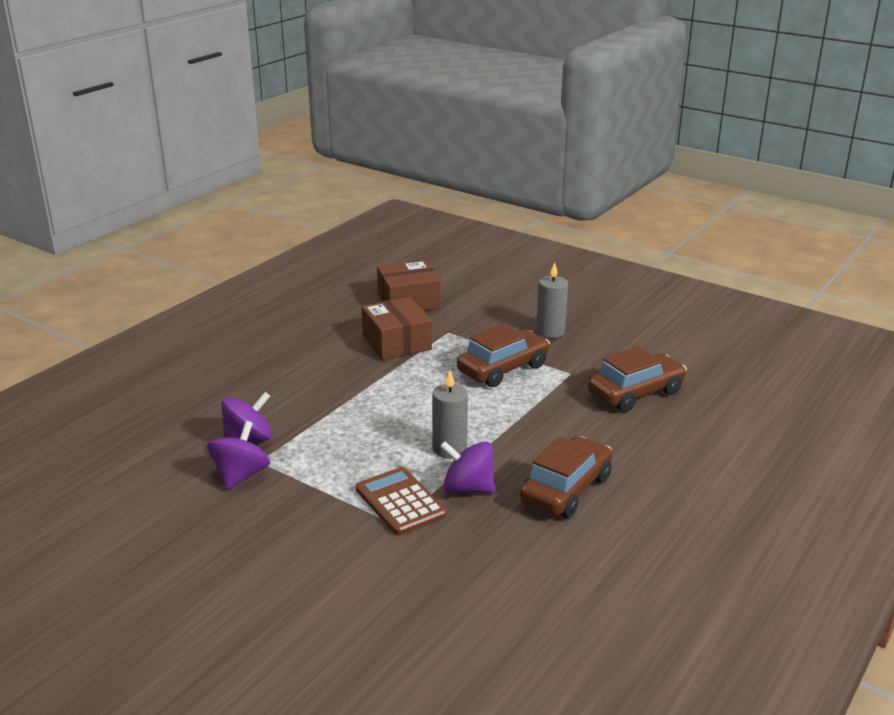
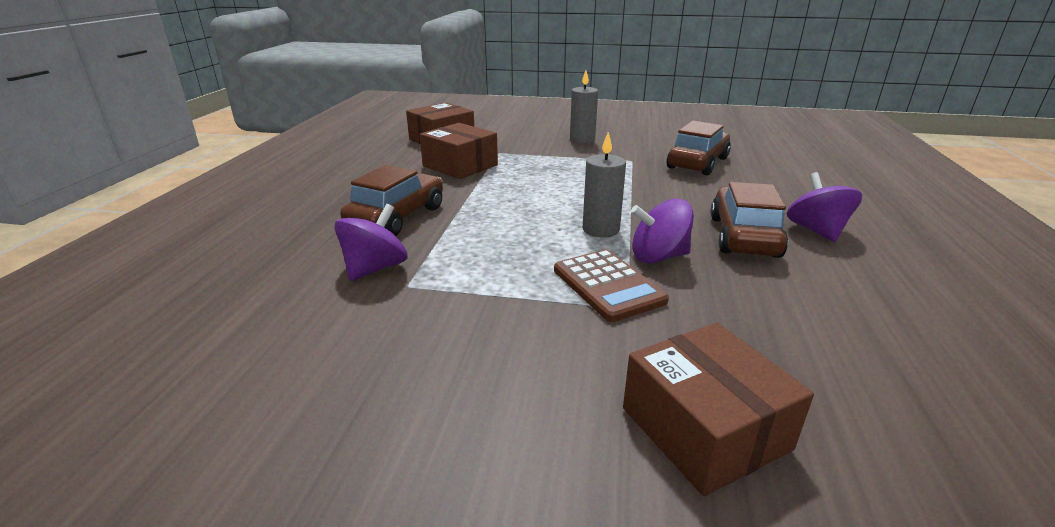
camera: 25 degrees left, 0 degrees up
(241, 475) = (396, 306): purple spinning top -> purple spinning top (816, 231)
(355, 614) = (704, 428): none -> brown box
(400, 502) = (608, 285): brown calculator -> brown calculator turned 150 degrees counterclockwise
(503, 369) = (574, 166): brown car -> brown car (397, 217)

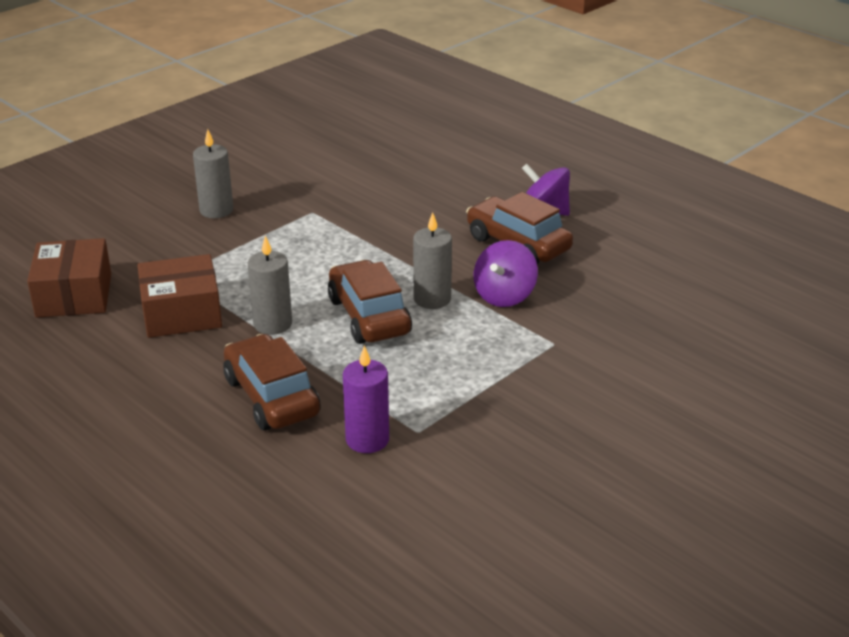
camera: 55 degrees left, 5 degrees up
(375, 268) = (367, 439): purple spinning top -> purple candle
(484, 190) = (272, 324): none -> grey candle
(608, 285) = (519, 337): brown calculator -> none
(697, 163) = (366, 184): brown car -> brown car (369, 316)
(704, 428) = (687, 376): brown box -> none

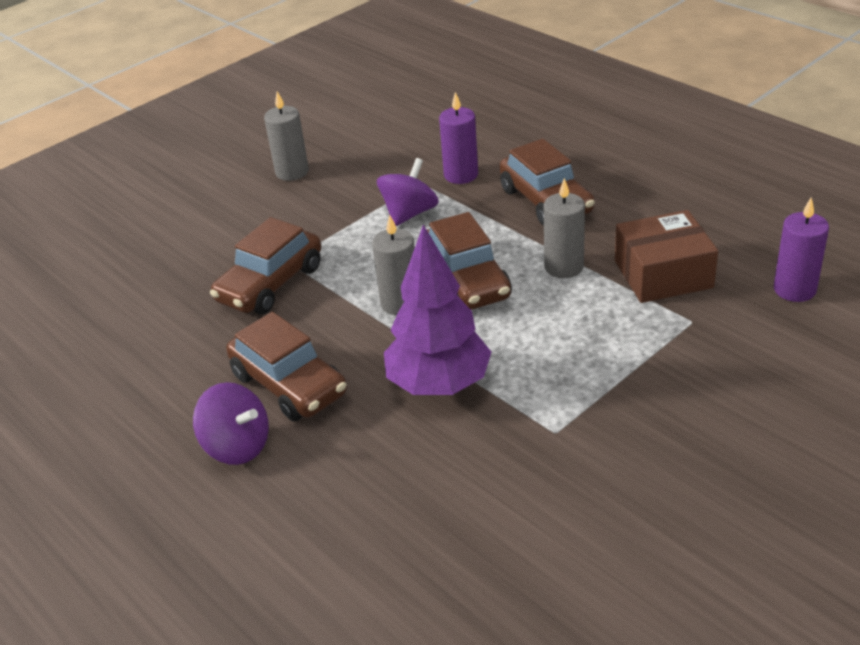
camera: 175 degrees left, 5 degrees up
(74, 295) = (794, 289): brown box -> purple candle
(216, 210) = (691, 430): grey candle -> grey candle (292, 172)
(396, 240) = (439, 385): none -> purple tree
(504, 296) = (322, 311): purple spinning top -> purple spinning top (409, 213)
(564, 321) = (270, 284): none -> brown car

